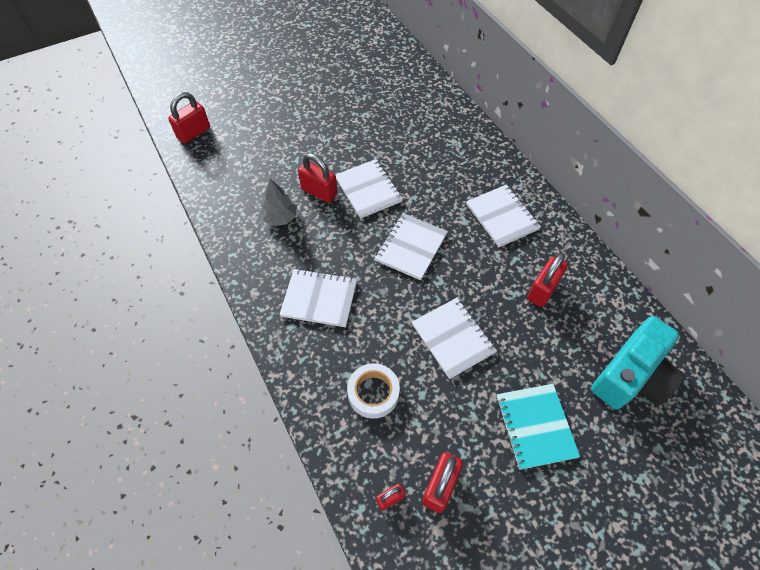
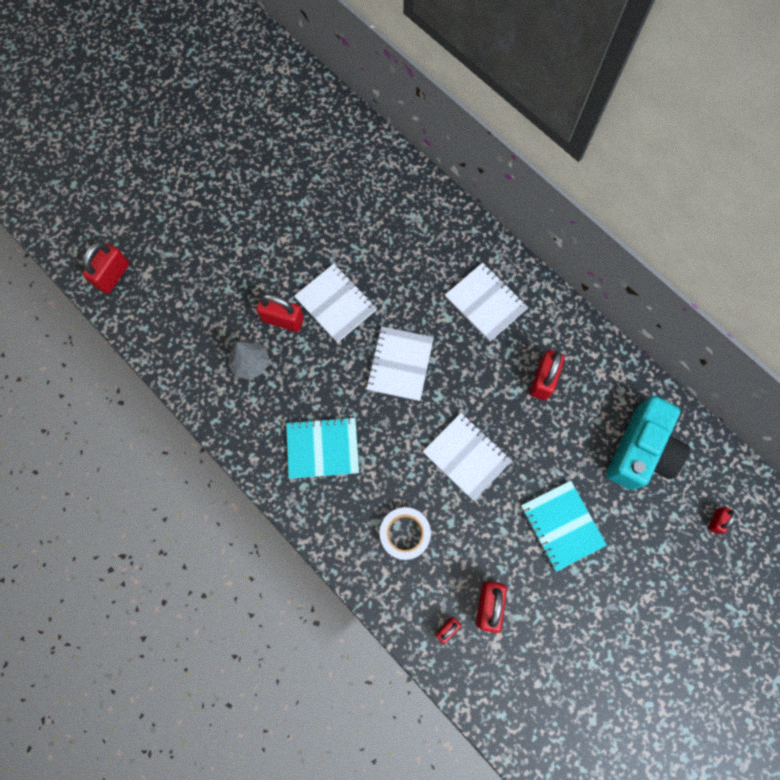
camera: 15 degrees left, 15 degrees up
(319, 299) = (322, 448): white notebook -> turquoise notebook
(706, 465) = (716, 521): none -> red padlock

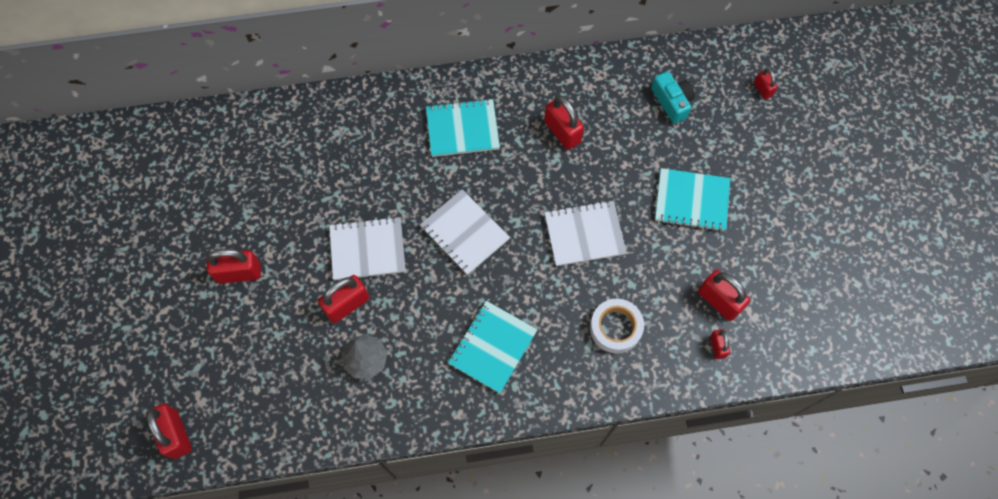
camera: 55 degrees left, 5 degrees down
(255, 230) = (239, 273): none -> red padlock
(485, 303) = (462, 129): white notebook -> turquoise notebook
(641, 451) = (672, 102): turquoise camera -> turquoise camera, size x0.56

